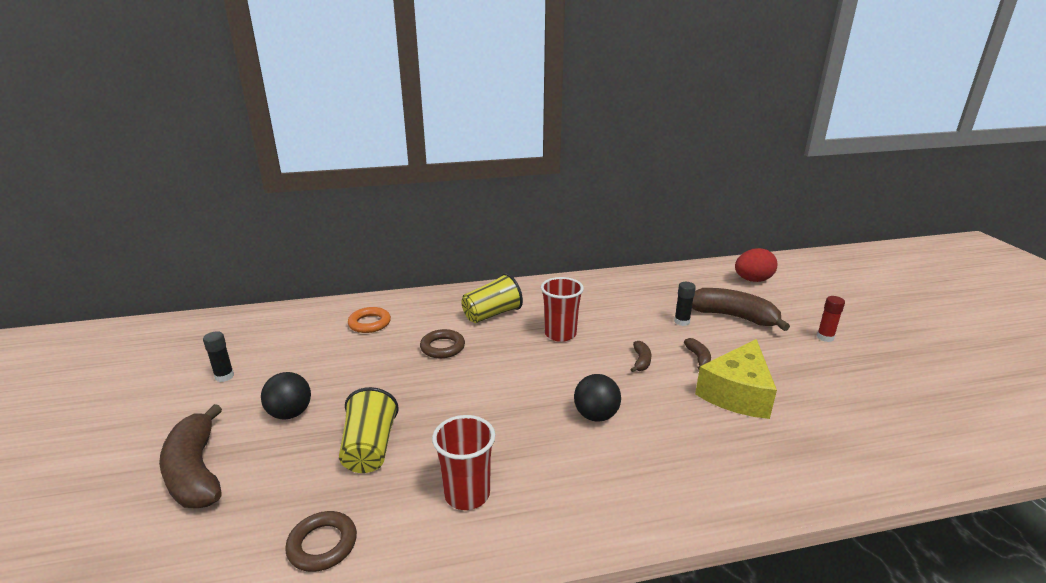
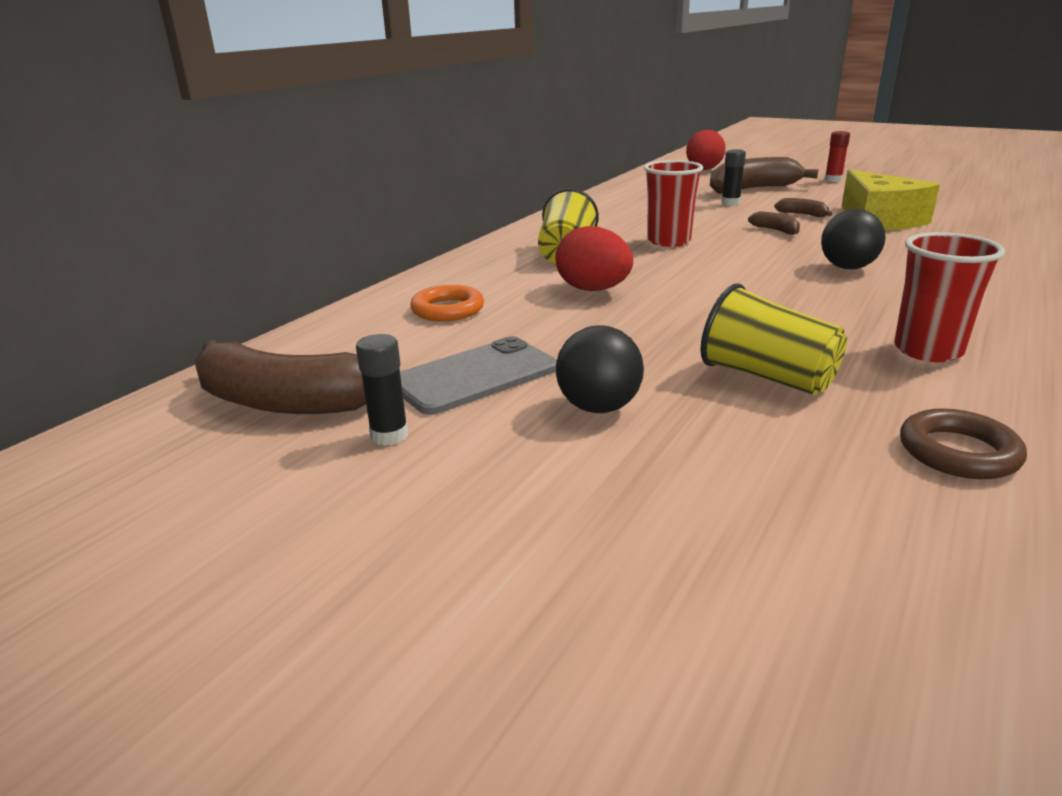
camera: 45 degrees left, 0 degrees up
(195, 472) = (657, 516): brown banana -> brown banana (284, 402)
(297, 367) = (475, 376): none -> grey phone
(442, 347) = (593, 290): brown ring -> red egg

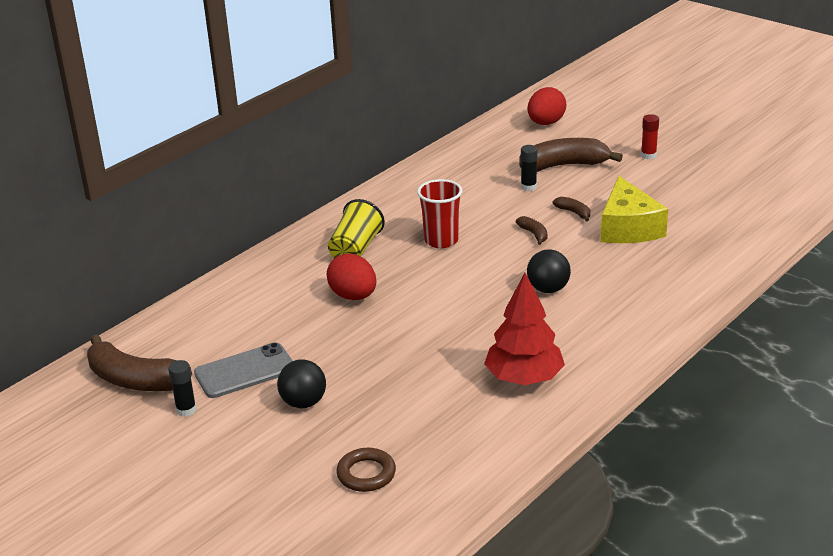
camera: 10 degrees right, 5 degrees up
(448, 310) = (248, 307): orange ring -> none
(767, 377) = (411, 390): yellow cup -> none
(928, 350) = (524, 379): red cup -> red tree
(958, 452) = (469, 452): brown ring -> brown ring (366, 474)

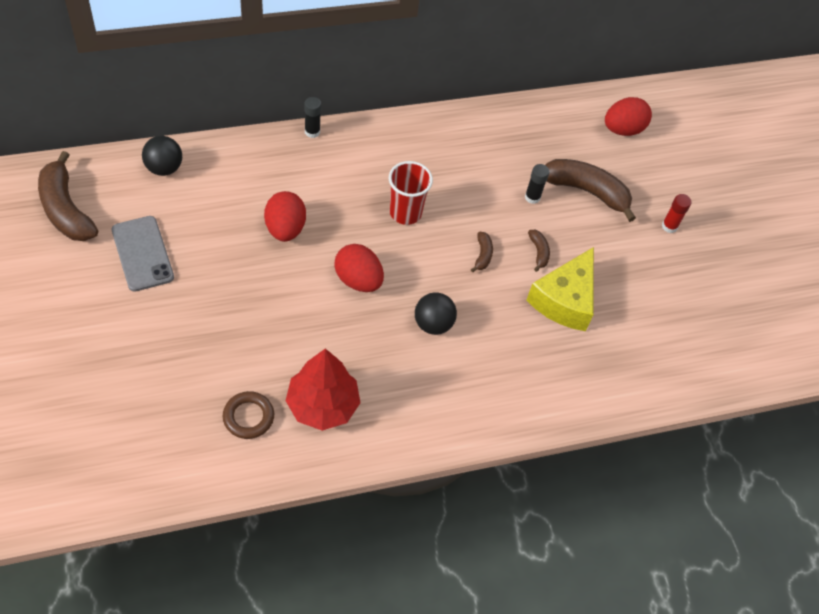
camera: 25 degrees right, 25 degrees up
(186, 410) = (72, 264): black glue stick -> black glue stick (312, 132)
(245, 371) = (142, 253): grey phone -> grey phone turned 60 degrees clockwise
(303, 403) = (152, 314): black ball -> black ball (164, 168)
(355, 249) = (333, 178): yellow cup -> none
(366, 474) = (129, 416): brown ring -> brown ring (248, 417)
(455, 295) = (358, 280): none -> red egg

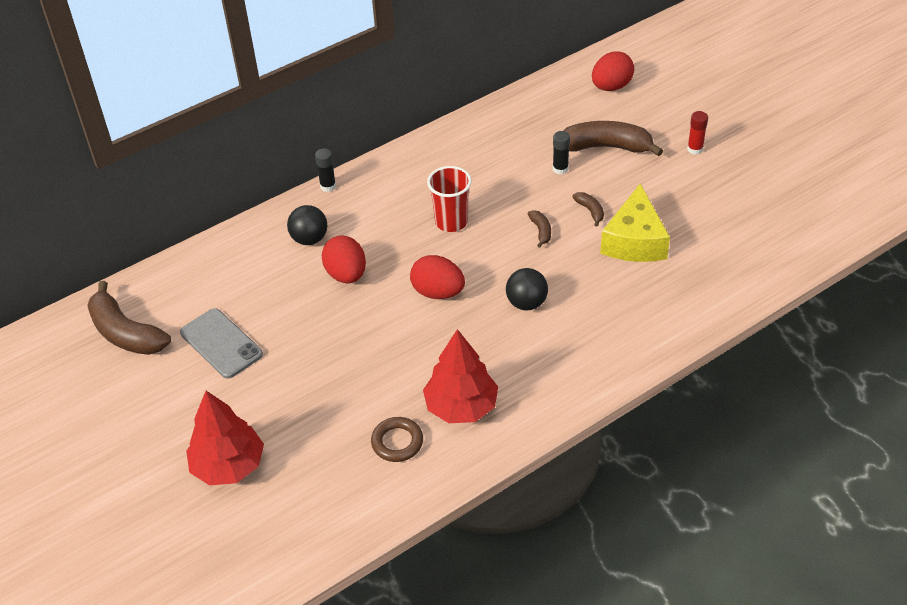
camera: 10 degrees left, 10 degrees down
(91, 378) = (228, 465): none -> red tree
(164, 168) = (203, 265): black ball -> black ball (309, 239)

